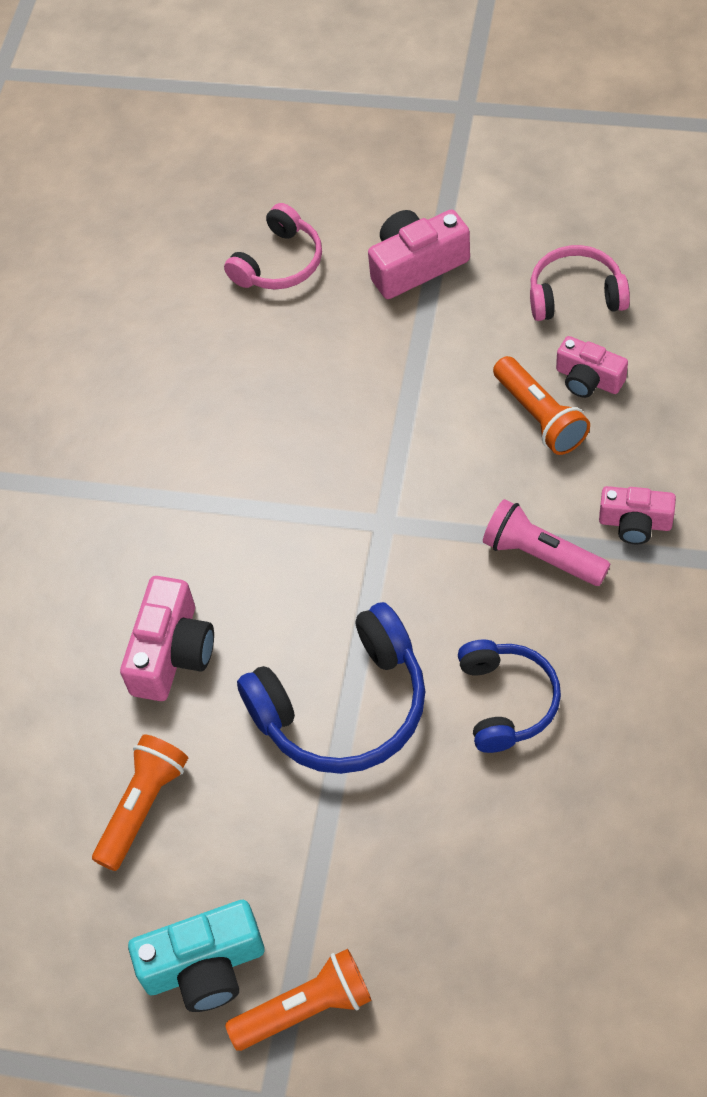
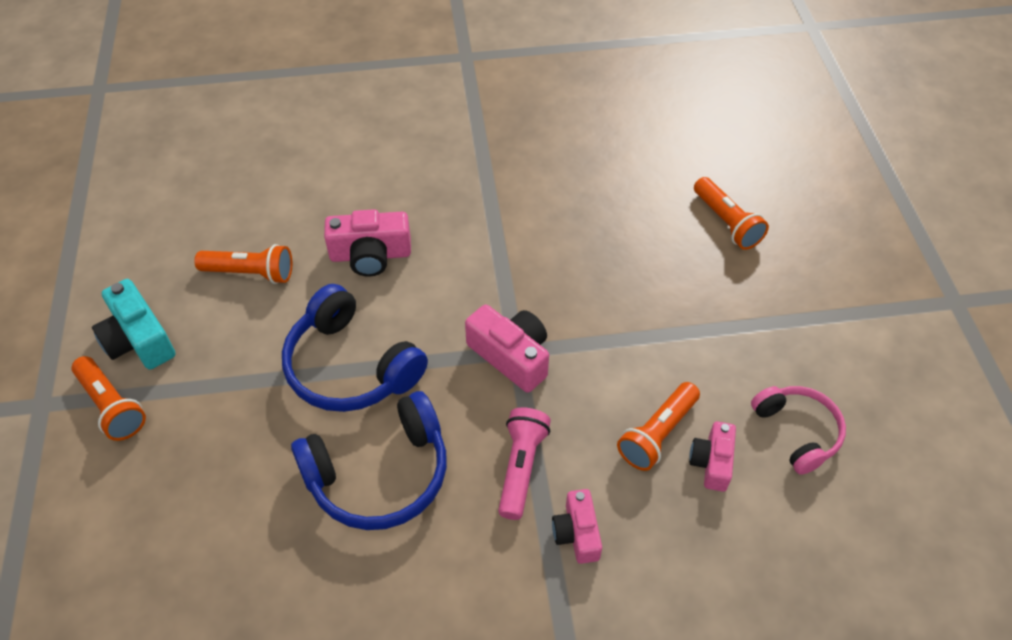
camera: 65 degrees right, 5 degrees down
(279, 263) = (727, 222): pink headphones -> orange flashlight
(416, 265) = (769, 309): pink camera -> pink camera (511, 356)
(506, 701) = (379, 474): blue headphones -> blue headphones, size x1.58

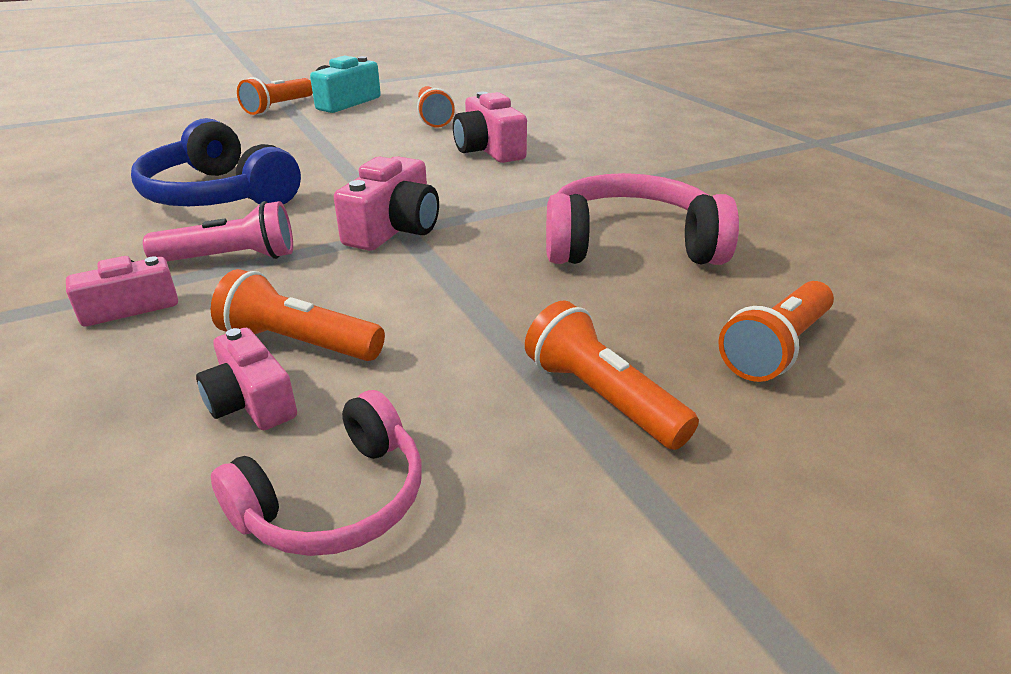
camera: 70 degrees right, 20 degrees down
(350, 366) = (346, 164): blue headphones -> none
(592, 233) = (630, 245): none -> pink headphones
(712, 462) = (251, 401): pink camera -> pink camera turned 120 degrees counterclockwise
(748, 308) = (601, 398): none -> orange flashlight

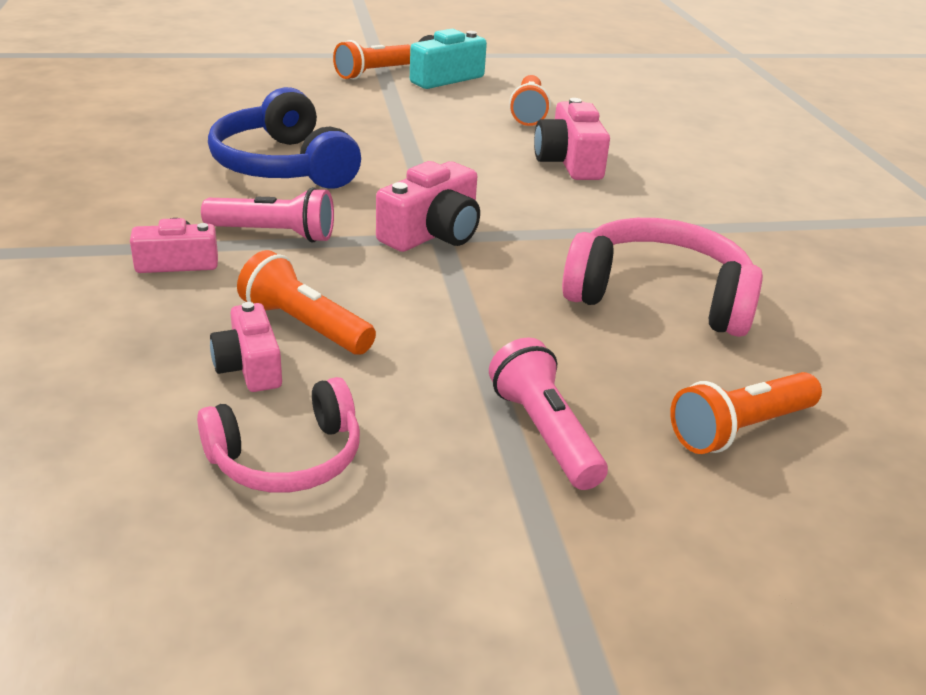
camera: 15 degrees right, 0 degrees up
(601, 398) = (544, 433): orange flashlight -> pink flashlight

